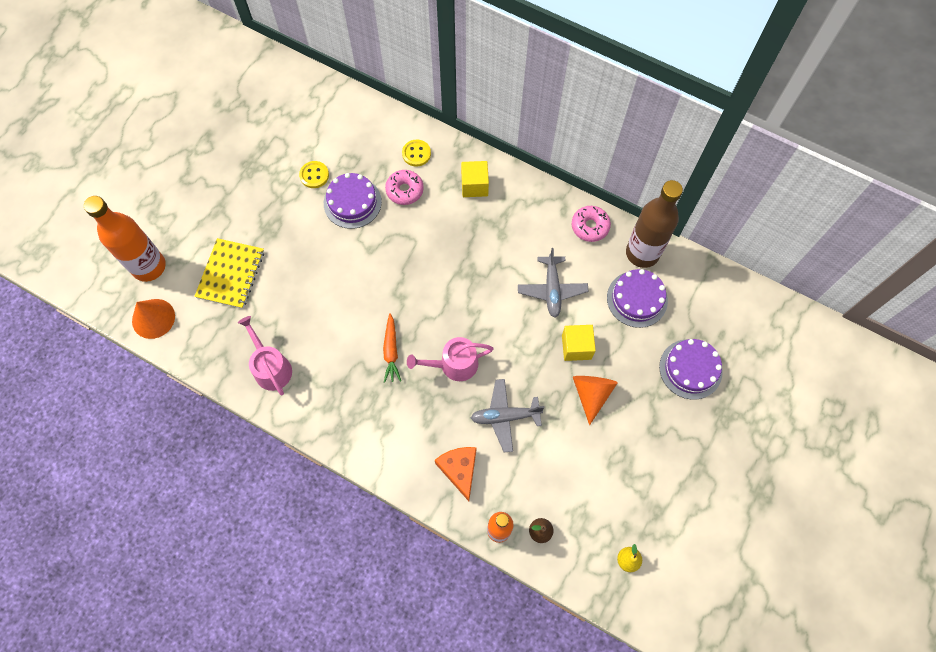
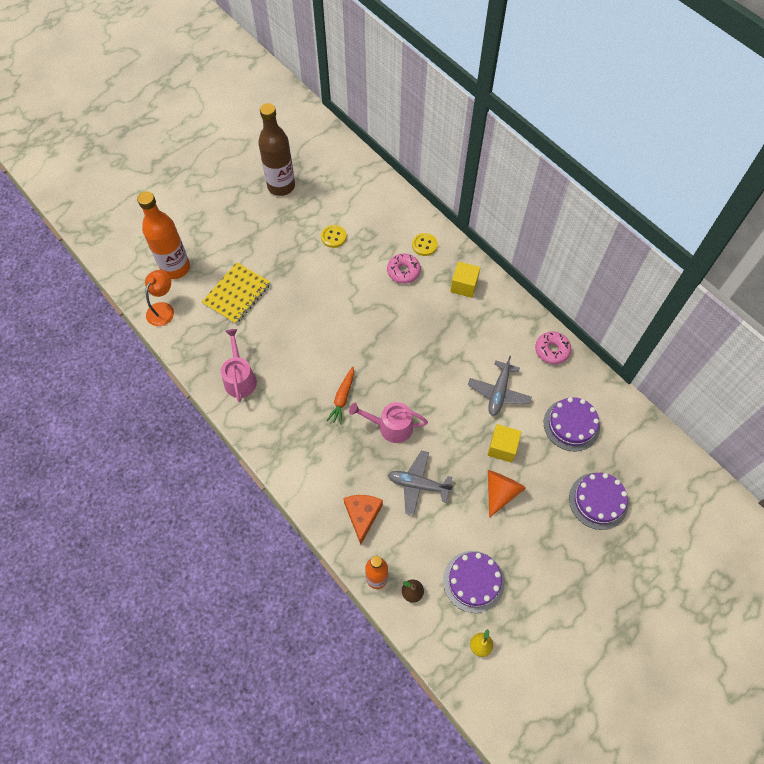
camera: 20 degrees right, 5 degrees down
(153, 318) = (163, 309): orange cone -> orange lamp
(352, 202) = (356, 268): purple cake -> purple cake (473, 581)
(642, 253) = (590, 387): brown bottle -> brown bottle (281, 186)

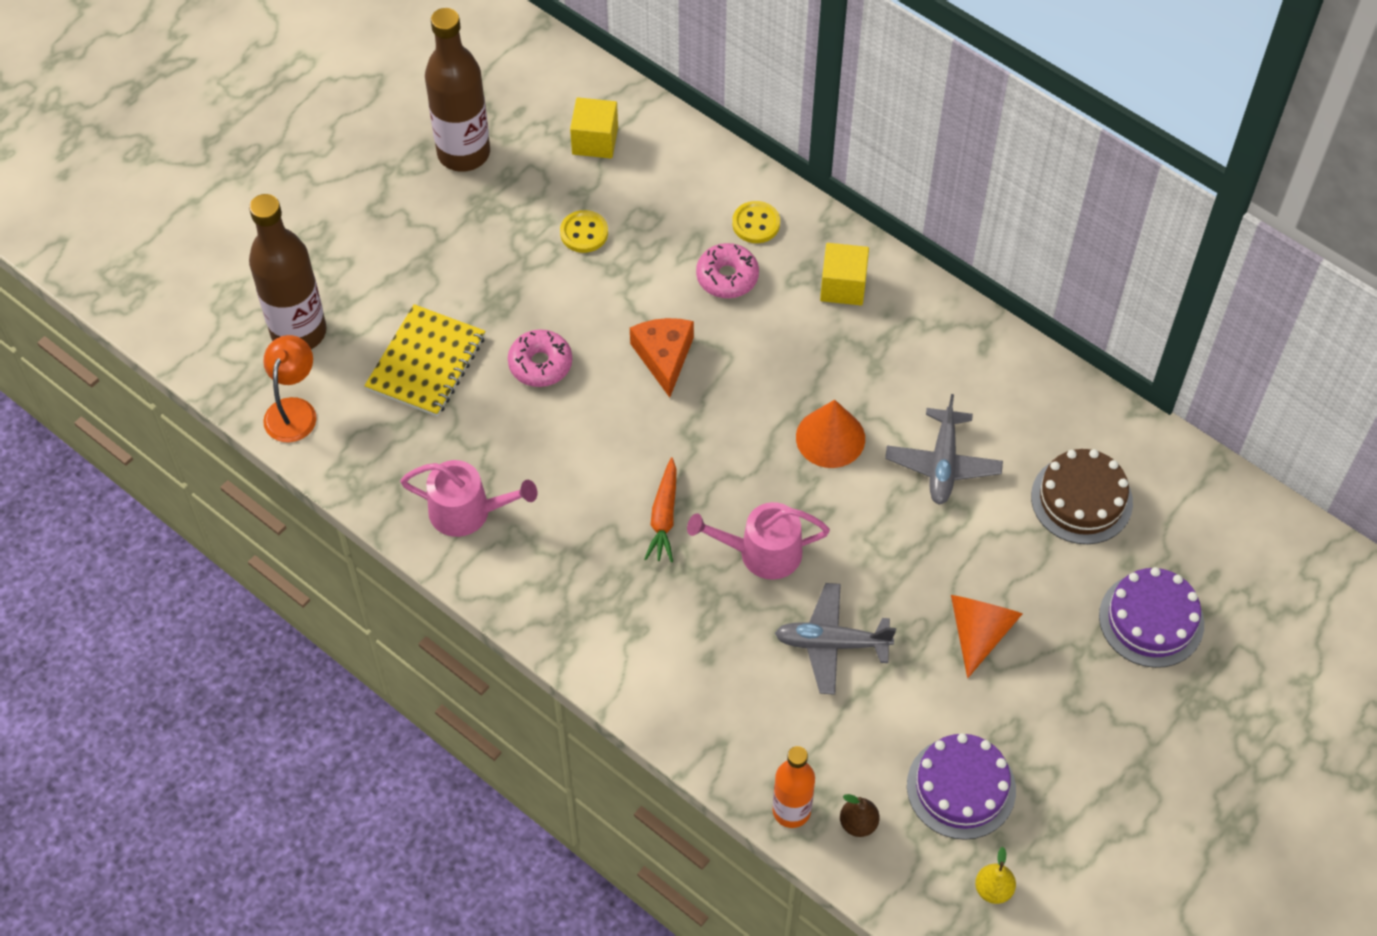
camera: 10 degrees left, 5 degrees down
(175, 268) = (299, 332): orange bottle -> brown bottle
(240, 378) = (467, 511): pink watering can -> pink watering can turned 120 degrees clockwise
(362, 515) = (743, 711): orange cheese -> orange cheese (664, 357)
(440, 368) = (830, 438): none -> orange cone
(502, 447) = (967, 557): yellow cube -> yellow cube (595, 141)
(552, 350) = (1023, 377): pink donut -> pink donut (540, 364)
(571, 425) = (1081, 499): purple cake -> brown cake

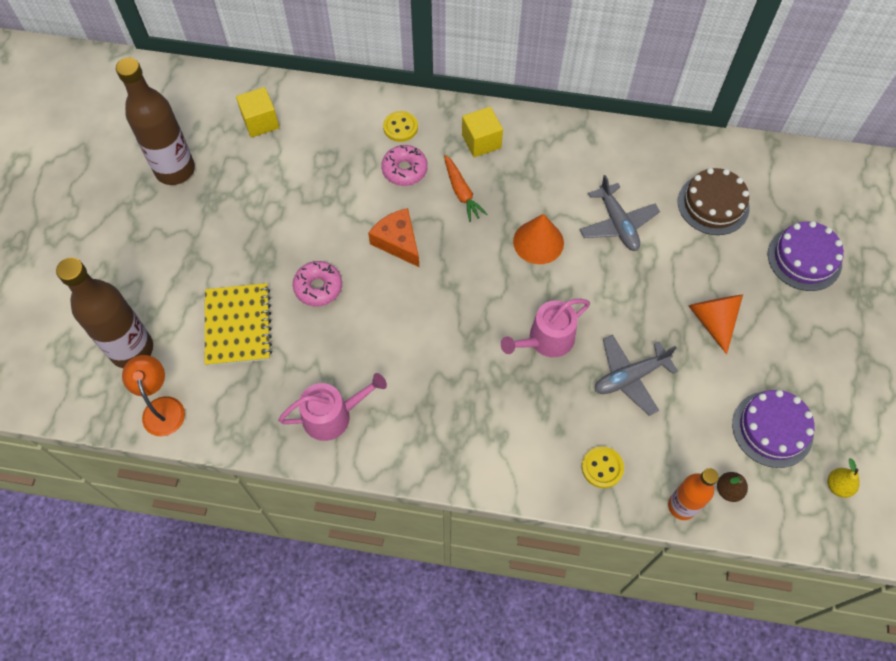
camera: 30 degrees left, 5 degrees up
(584, 233) = (292, 185): yellow button -> yellow button (602, 468)
(664, 516) = (467, 349): orange carrot -> orange carrot (461, 192)

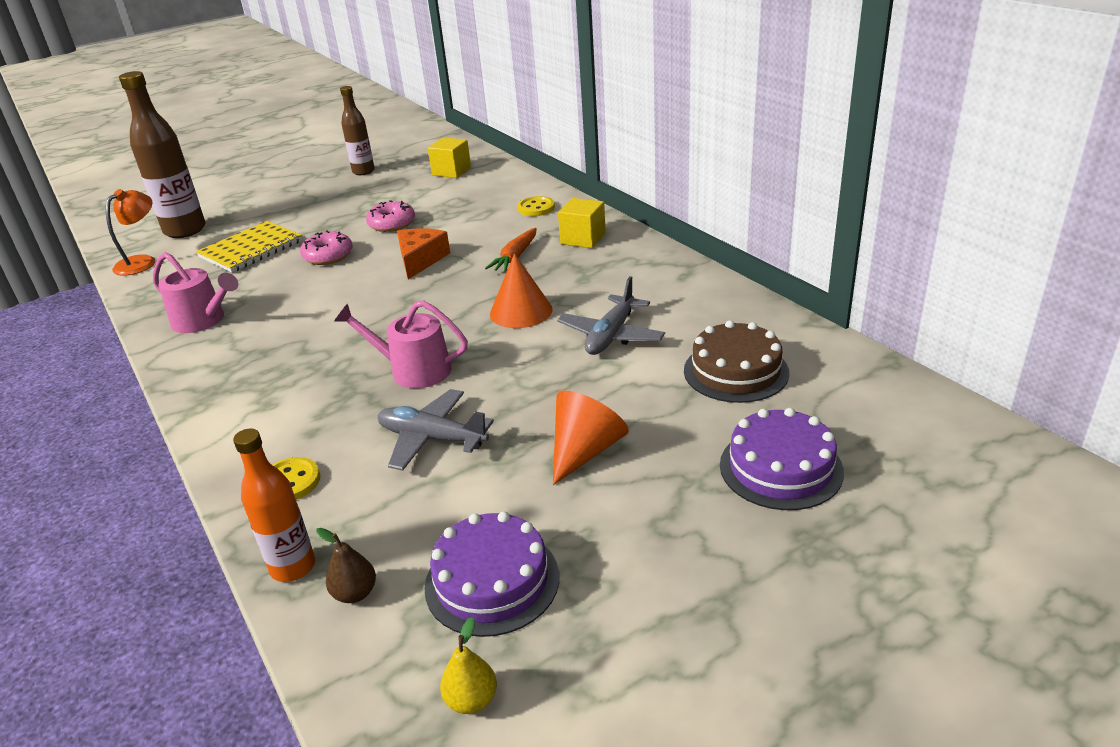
camera: 50 degrees right, 30 degrees down
(175, 170) = (363, 171): brown bottle -> brown bottle, size x0.60
(404, 170) = (497, 228): pink donut -> pink donut (392, 224)

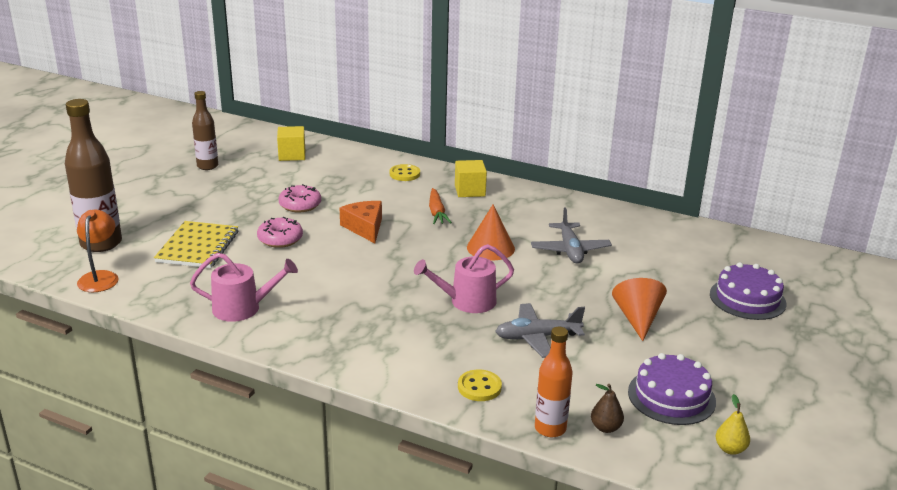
camera: 35 degrees left, 5 degrees down
(735, 371) = (667, 254): brown cake -> none

